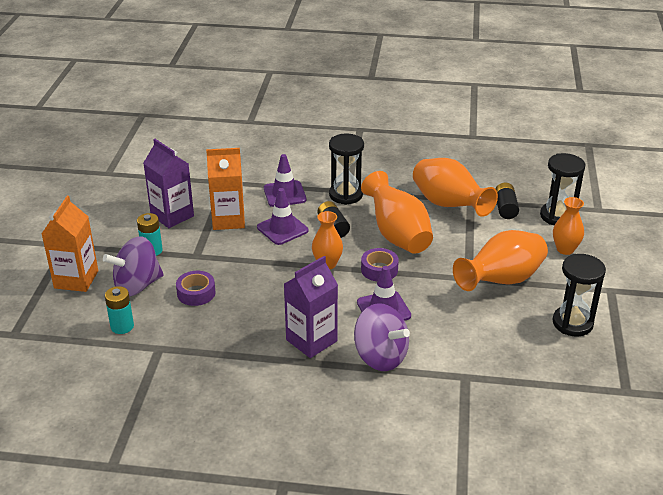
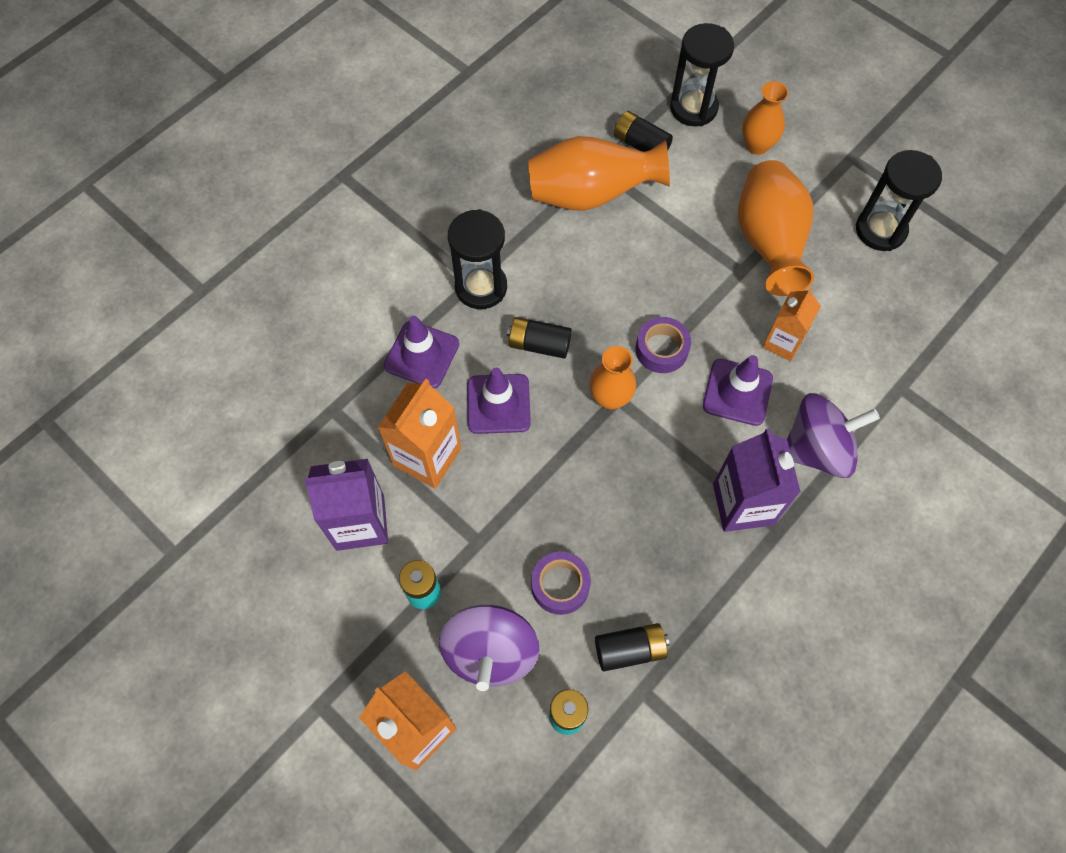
camera: 55 degrees left, 30 degrees up
(180, 333) = (630, 650): none -> black battery
(397, 235) = (609, 286): orange vase -> none
(438, 314) = (782, 342): none -> orange carton

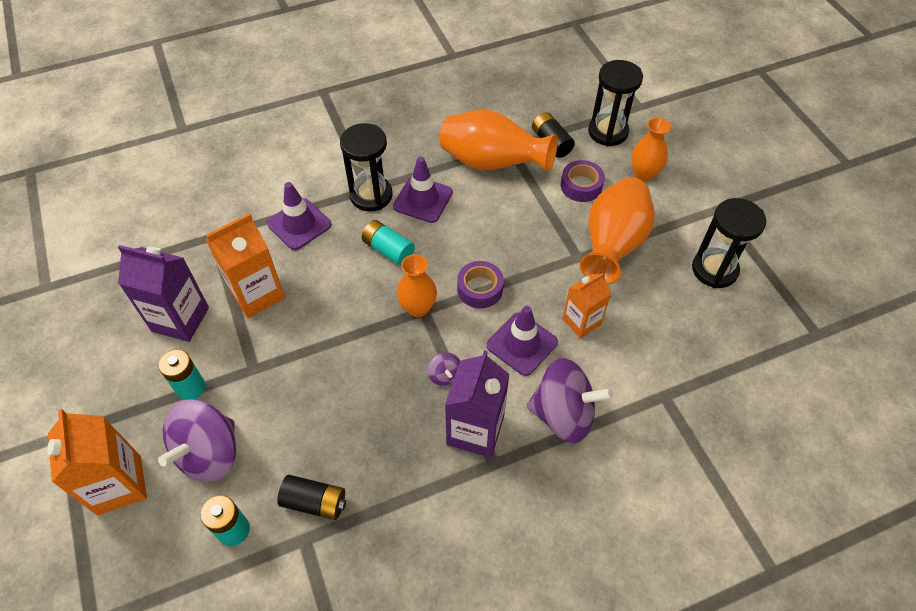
camera: 25 degrees right, 10 degrees down
(498, 404) = (332, 279): purple traffic cone -> purple traffic cone (423, 199)
(539, 344) = (388, 250): black battery -> turquoise battery
(560, 585) = (293, 428): purple tape -> purple tape (581, 186)
(680, 460) = (444, 375): none -> purple spinning top

